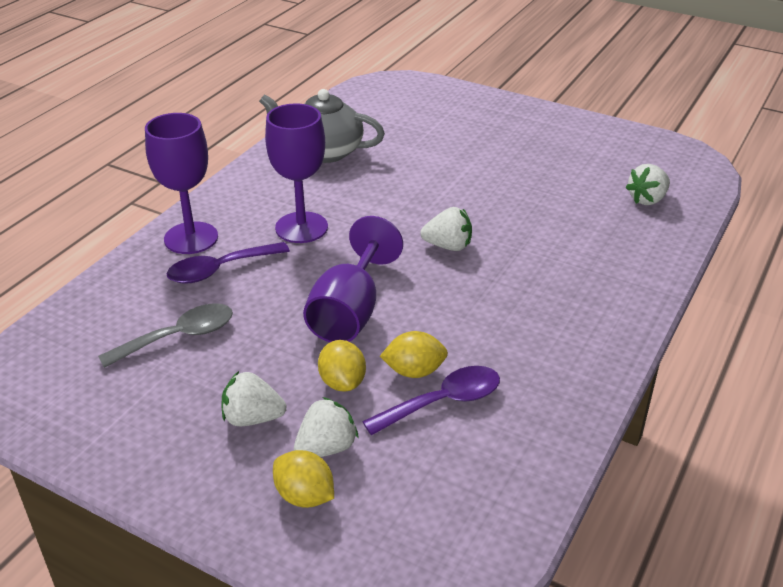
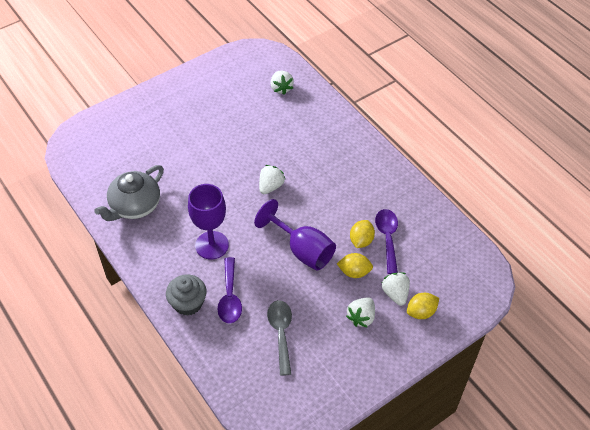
camera: 65 degrees left, 15 degrees up
(191, 238) = (188, 303): purple goblet -> grey cupcake

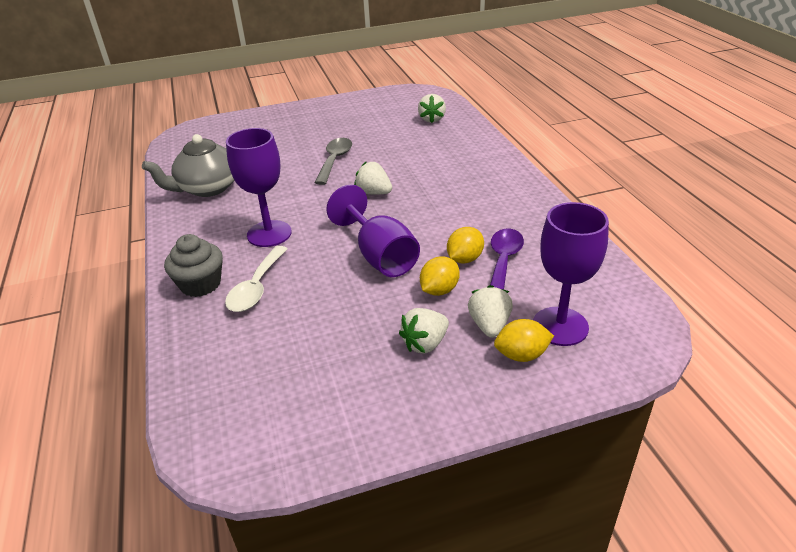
camera: 20 degrees right, 15 degrees down
(230, 297) = (256, 287): purple spoon -> white spoon
(271, 186) = (374, 193): white strawberry -> white strawberry turned 105 degrees counterclockwise
(281, 333) = (299, 340): grey spoon -> grey spoon (335, 161)
(354, 272) = (439, 290): yellow lemon -> yellow lemon turned 75 degrees counterclockwise
(437, 285) = (560, 326): none -> purple goblet

